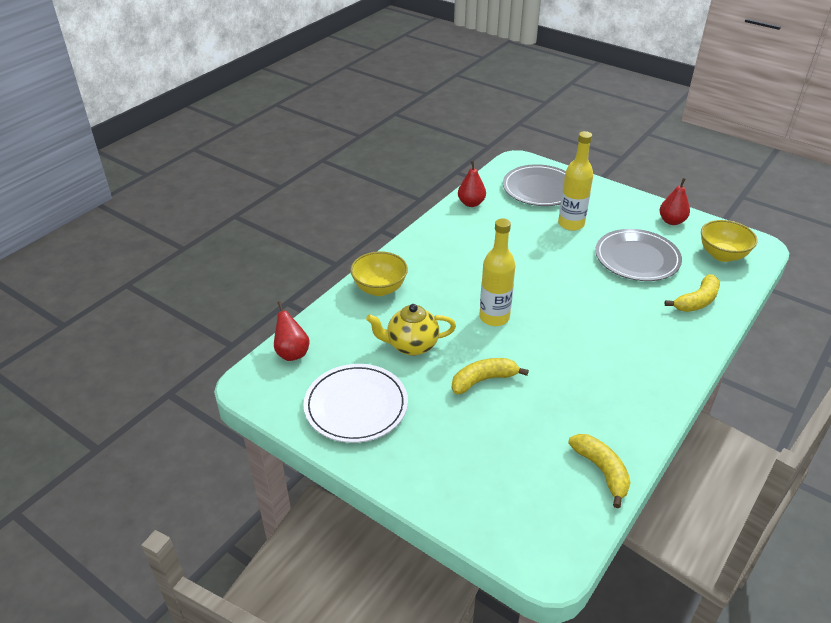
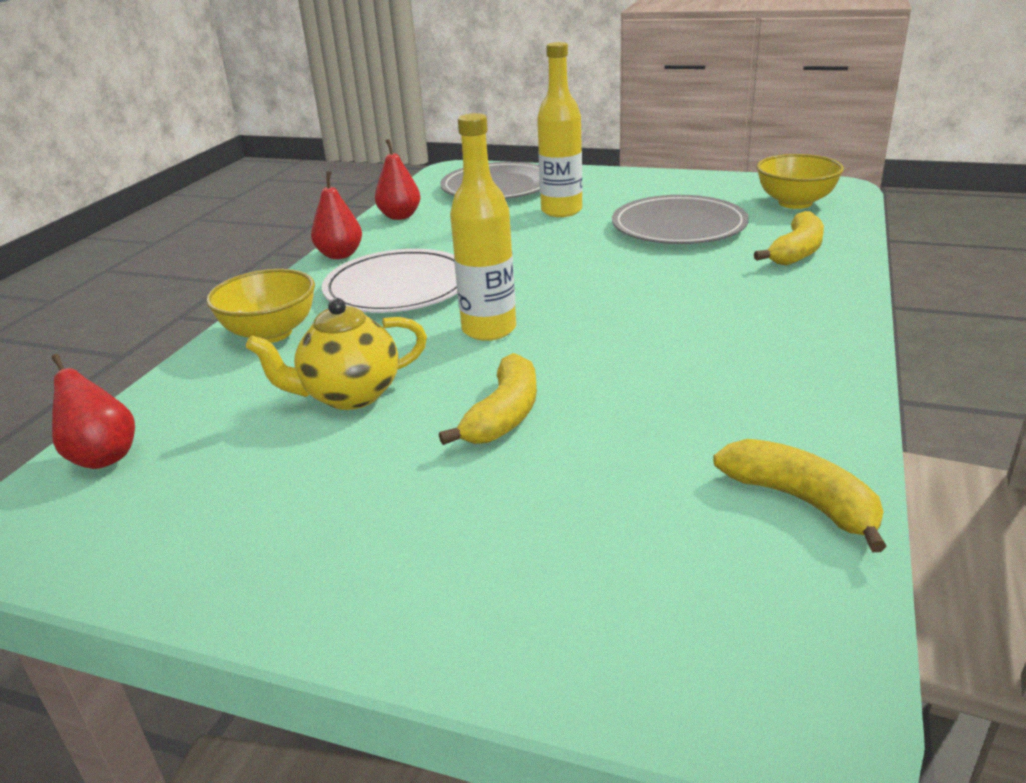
camera: 15 degrees left, 10 degrees down
(356, 406) = (255, 513): white plate -> white plate (398, 287)
(483, 380) = (504, 415): yellow banana -> yellow banana turned 150 degrees clockwise
(671, 221) = (702, 185): red pear -> red pear (340, 255)

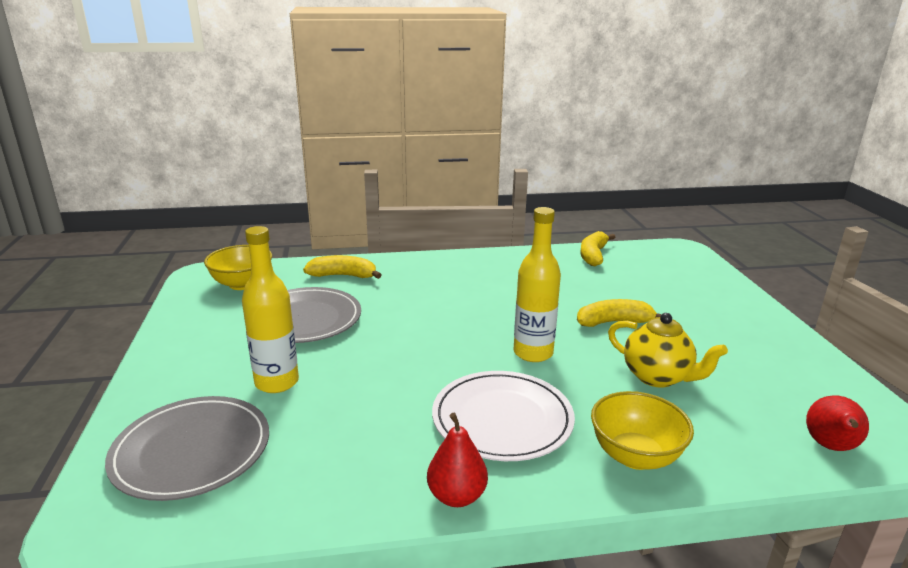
camera: 120 degrees left, 5 degrees down
(400, 216) = (317, 499): red pear -> none

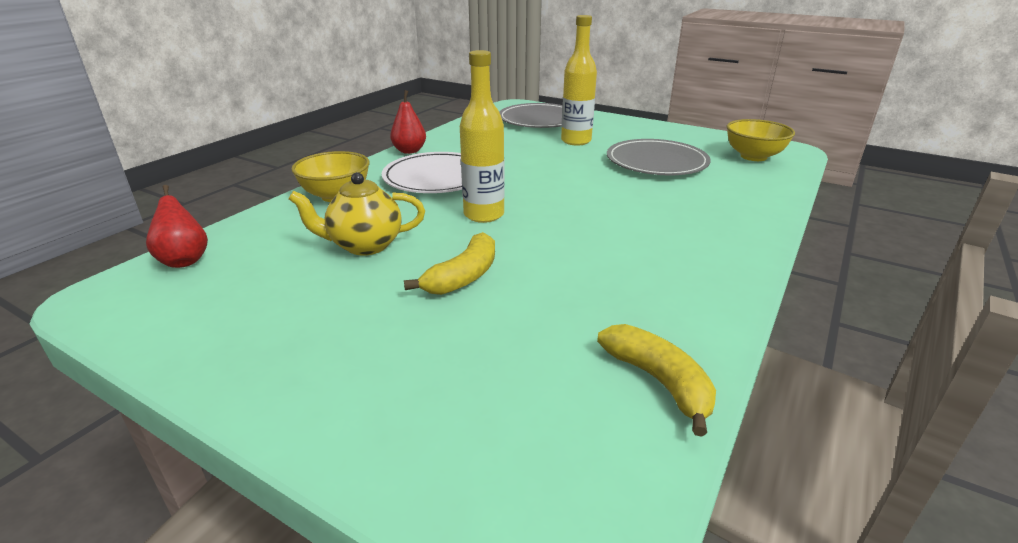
camera: 130 degrees right, 5 degrees up
(343, 275) = (739, 192): yellow banana -> none

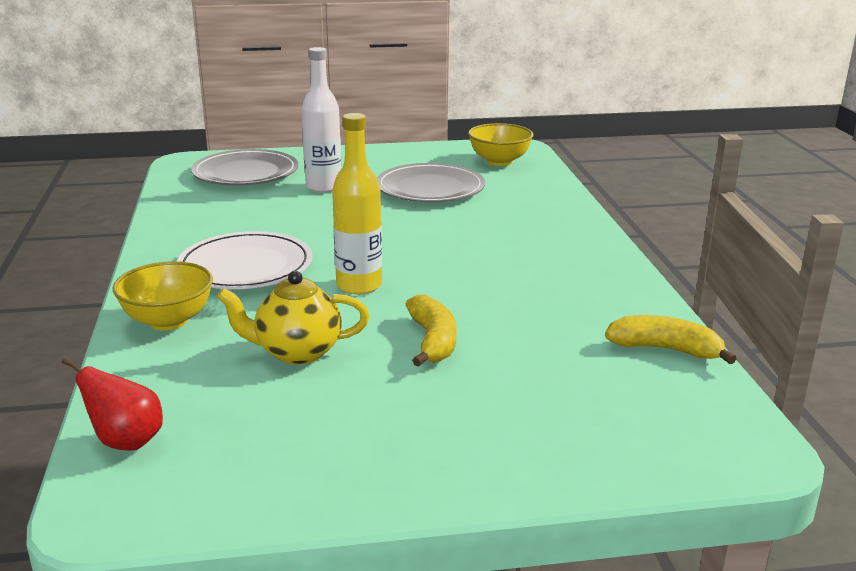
camera: 40 degrees left, 5 degrees down
(364, 245) = (297, 352): yellow teapot -> yellow teapot turned 45 degrees clockwise
(409, 151) = (158, 248): red pear -> none
(576, 141) = (323, 187): yellow bottle -> white bottle

